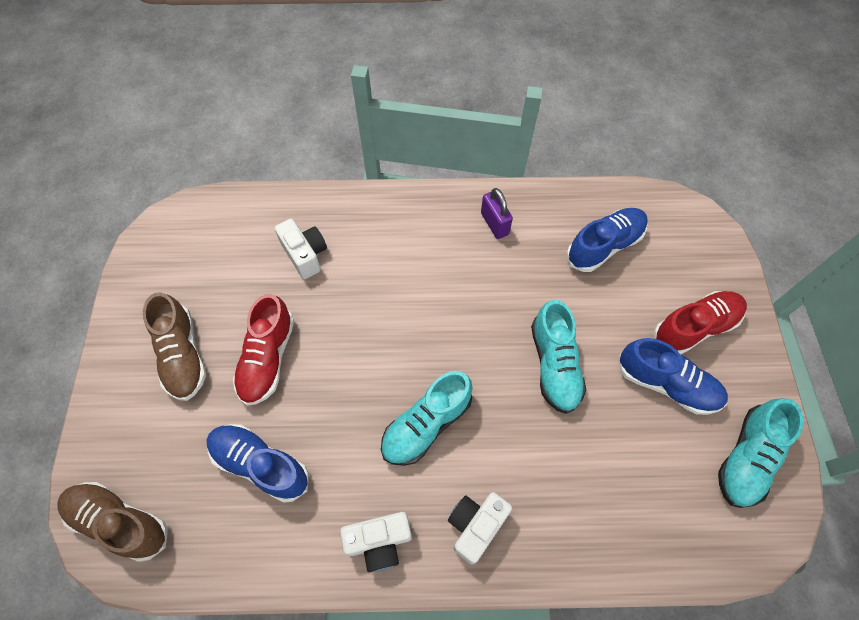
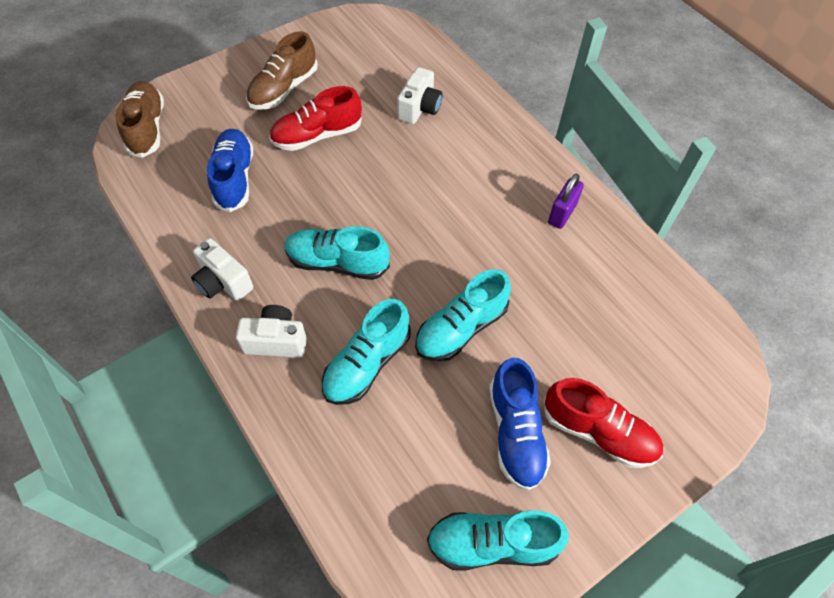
camera: 55 degrees right, 5 degrees down
(544, 459) = (367, 364): none -> turquoise shoe
(604, 246) = (619, 310): blue shoe -> none

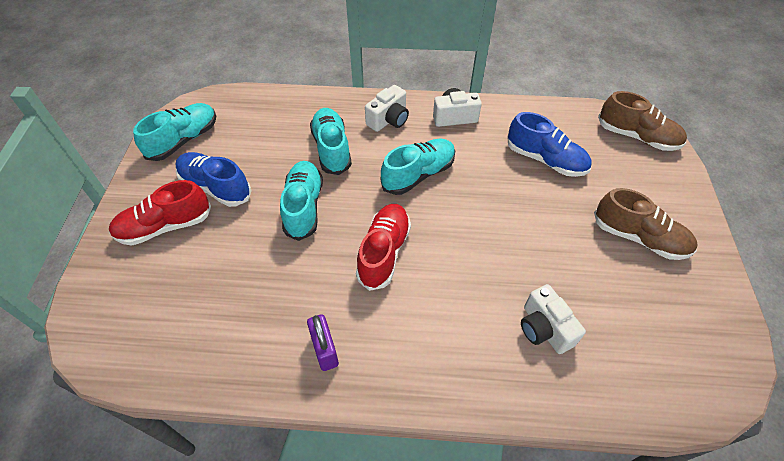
camera: 130 degrees right, 5 degrees down
(283, 89) = (639, 238): brown shoe -> brown shoe turned 135 degrees clockwise
(317, 136) = (559, 230): red shoe -> red shoe (384, 252)

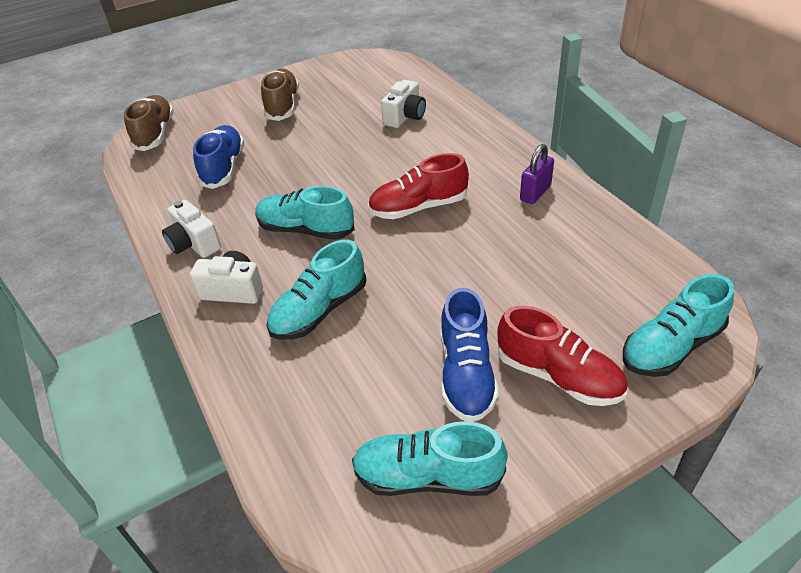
camera: 120 degrees left, 10 degrees down
(304, 207) = (420, 283): turquoise shoe -> turquoise shoe (671, 347)

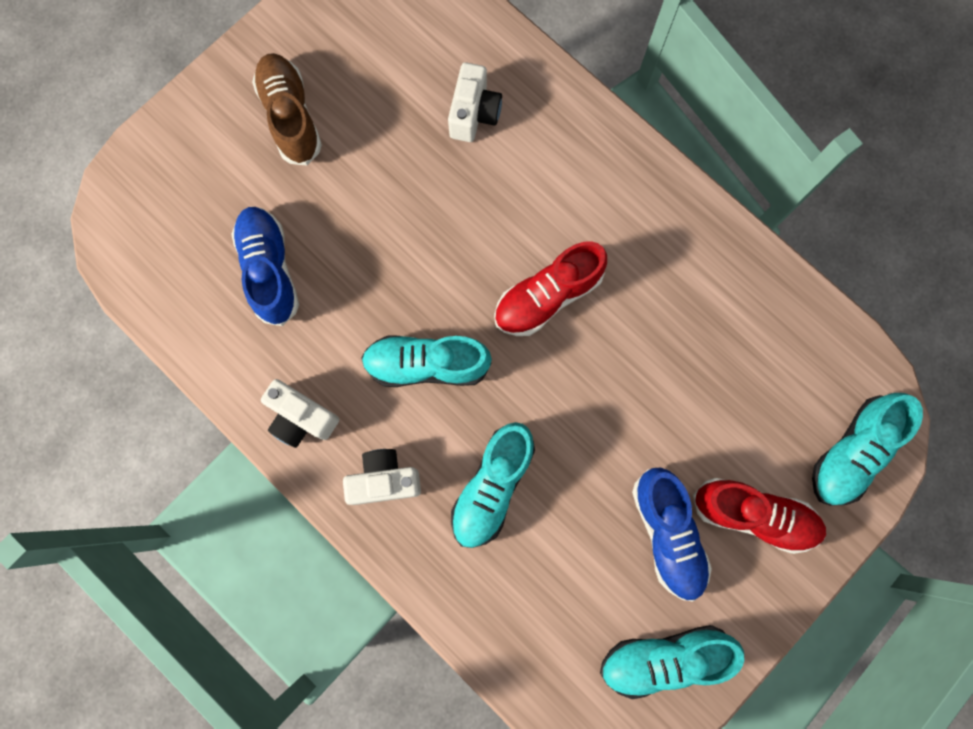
camera: 20 degrees left, 35 degrees up
(155, 134) = (134, 216): brown shoe -> none
(535, 193) = (677, 242): purple padlock -> none

